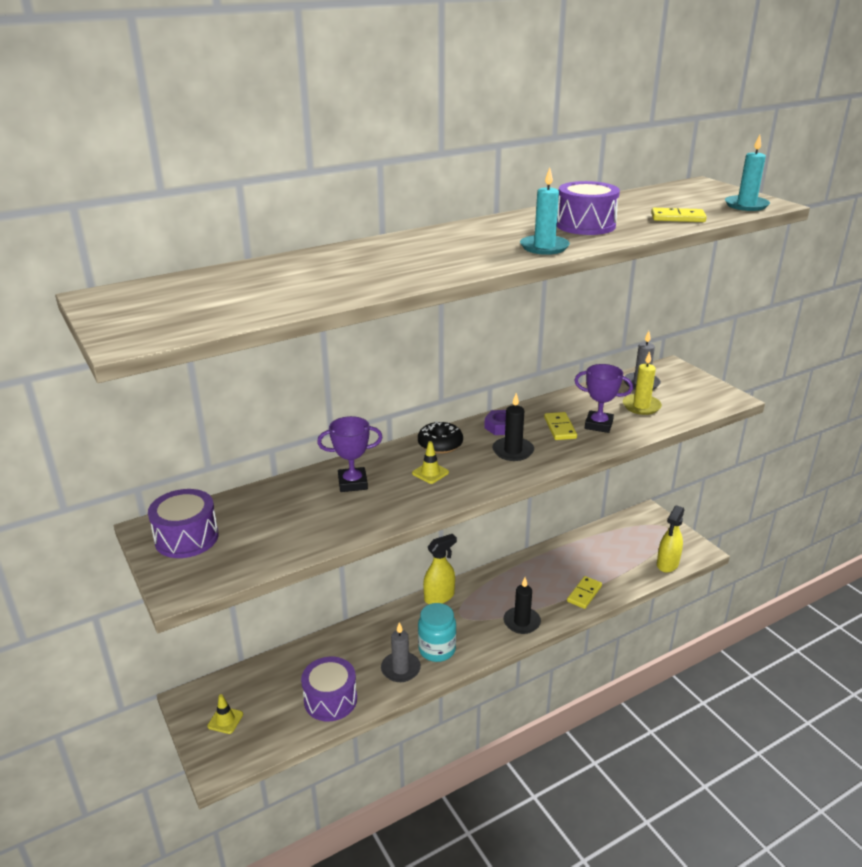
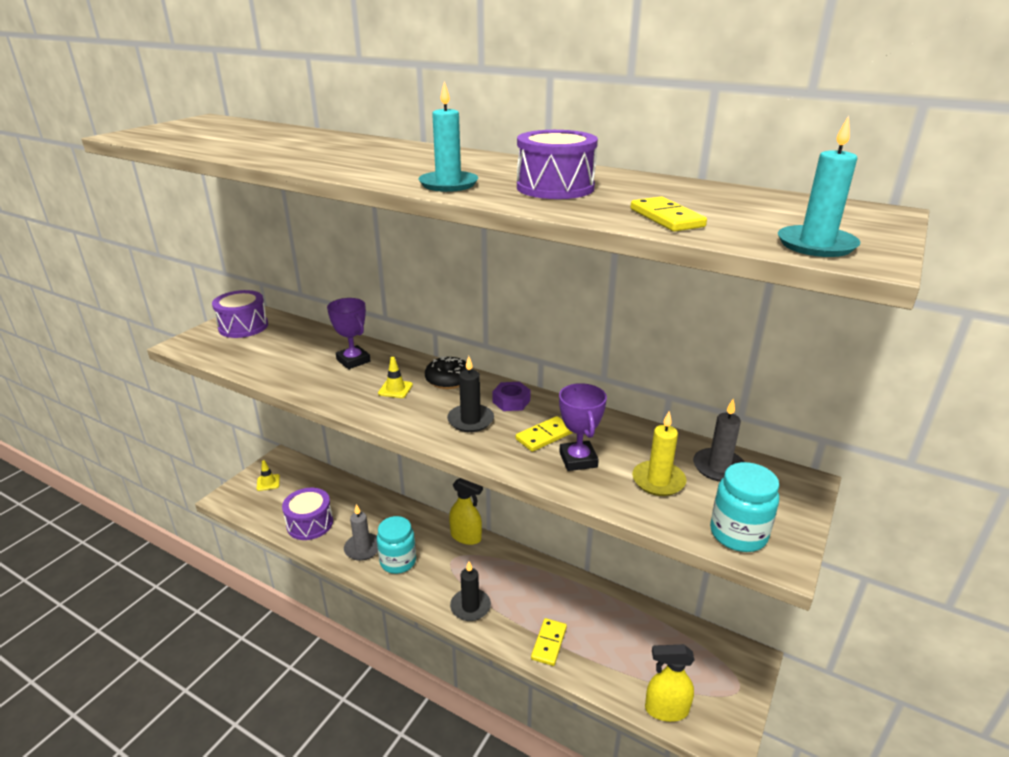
camera: 60 degrees right, 0 degrees up
(584, 594) = (549, 643): yellow domino -> yellow domino turned 75 degrees counterclockwise
(706, 401) = (738, 534): none -> turquoise jar

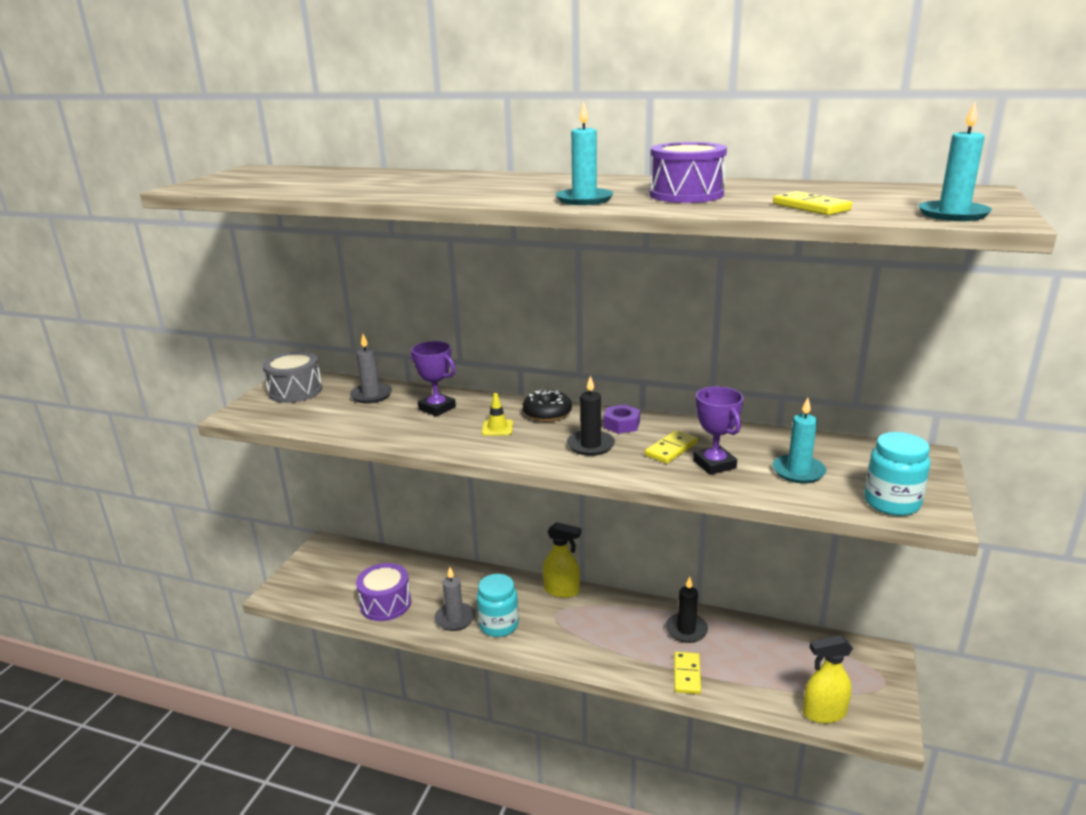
camera: 10 degrees left, 5 degrees down
(243, 326) = (295, 391): purple drum -> grey drum
(268, 482) = (320, 570): yellow traffic cone -> none
(470, 607) = (593, 655): black candle -> black candle (686, 630)
(658, 481) = (798, 471): yellow candle -> turquoise candle
(718, 467) = (847, 454): grey candle -> grey candle (371, 395)

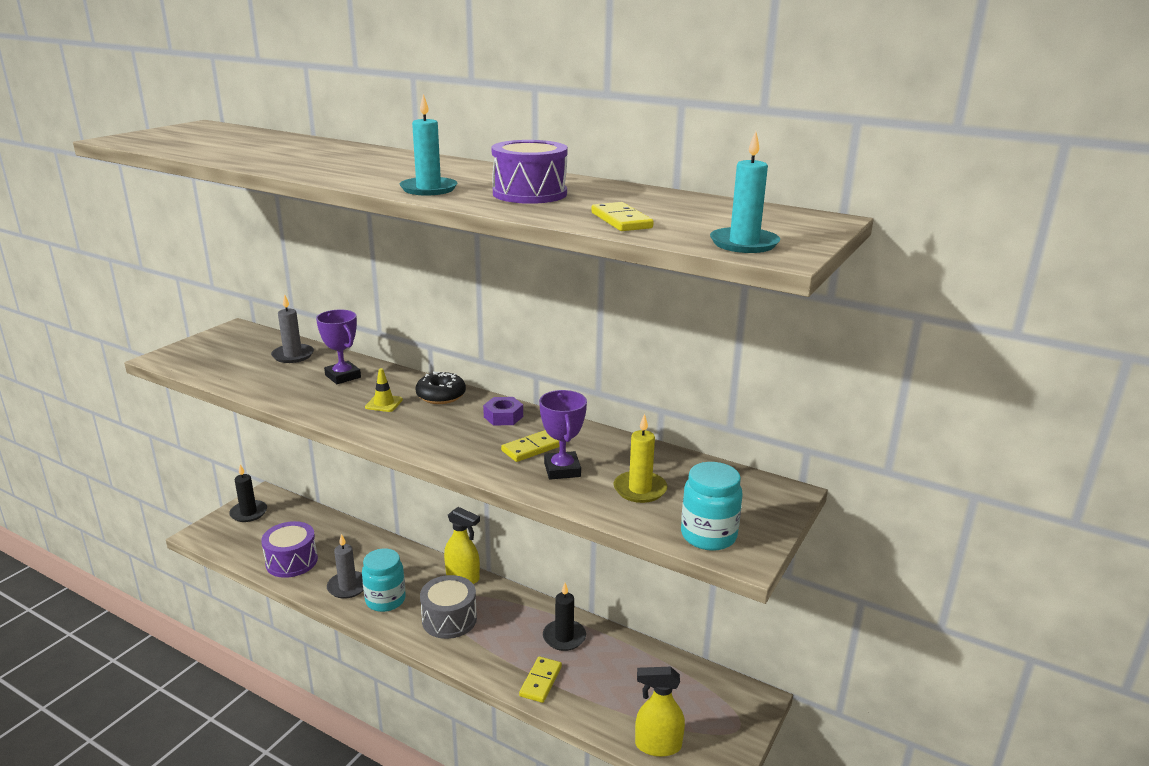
camera: 10 degrees right, 0 degrees up
(295, 391) = (229, 342): grey drum -> grey drum (449, 619)
(590, 445) = (458, 433): black candle -> black candle (248, 513)
(798, 471) = (640, 489): turquoise candle -> yellow candle

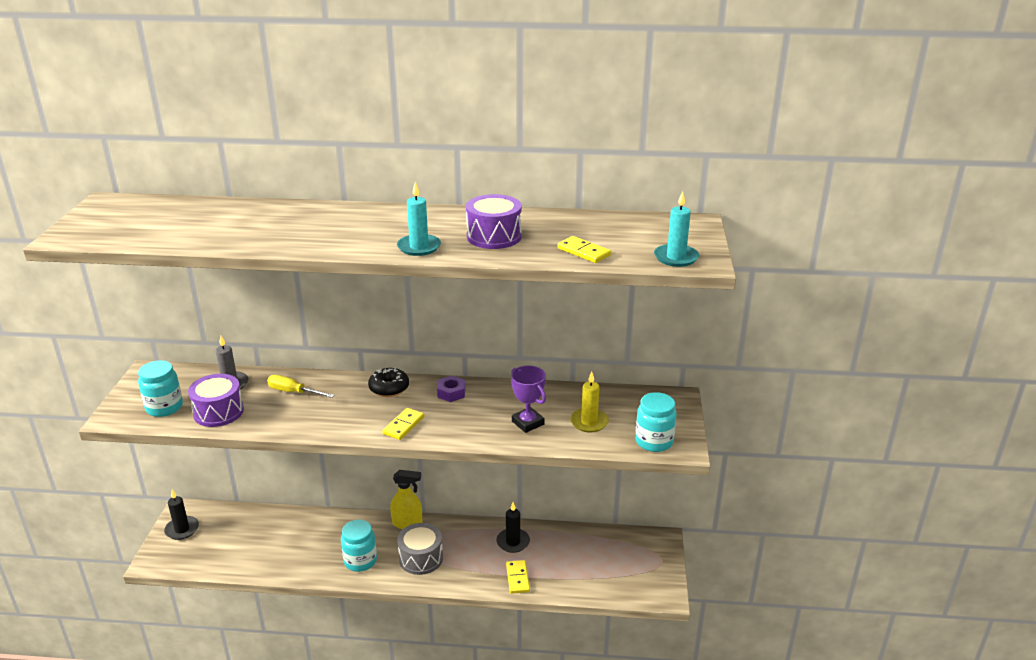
camera: 25 degrees left, 5 degrees up
(214, 360) = (164, 407): none -> turquoise jar
(291, 561) = (257, 557): purple drum -> purple drum (218, 412)
(343, 376) = (293, 392): purple trophy -> yellow screwdriver
(348, 587) = (321, 561): grey candle -> none
(384, 403) = (351, 407): yellow traffic cone -> none
(532, 448) = (493, 412): yellow domino -> yellow domino (403, 425)
(657, 745) = (620, 591): yellow spray bottle -> none

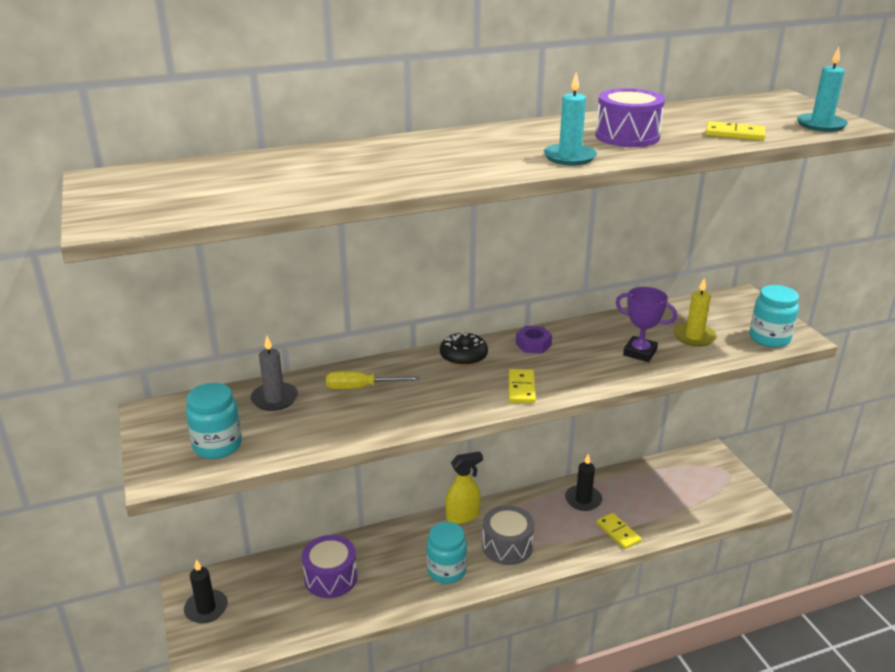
camera: 25 degrees left, 0 degrees up
(218, 412) = (293, 432): purple drum -> purple drum (331, 577)

